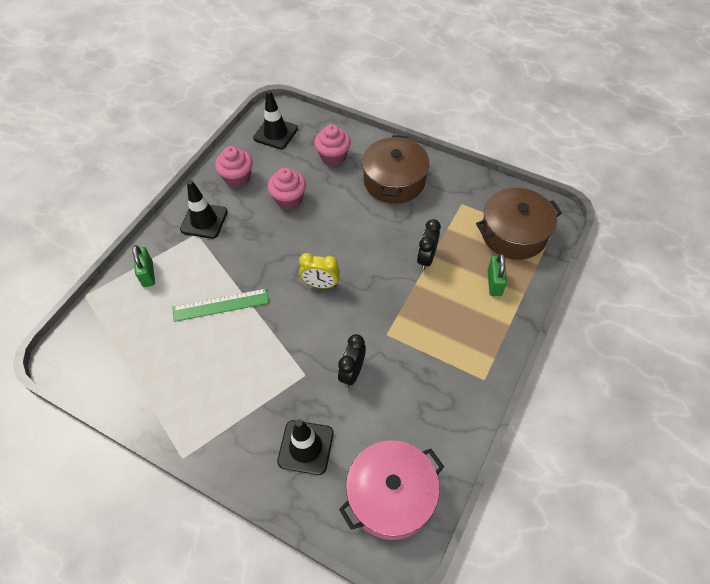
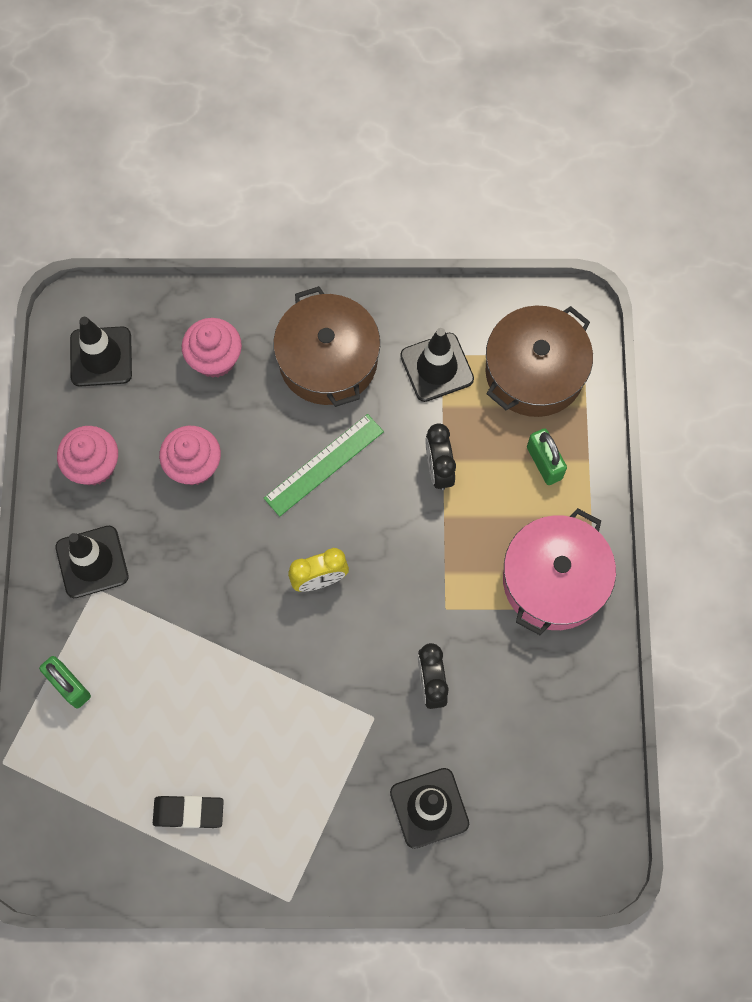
camera: 30 degrees left, 15 degrees up
(161, 373) = (188, 812): none -> black eraser
(220, 305) = (203, 678): green ruler -> green ruler (324, 464)
(391, 495) = (558, 810): pink pot -> pink pot (554, 580)
(455, 208) = (437, 367): none -> black traffic cone

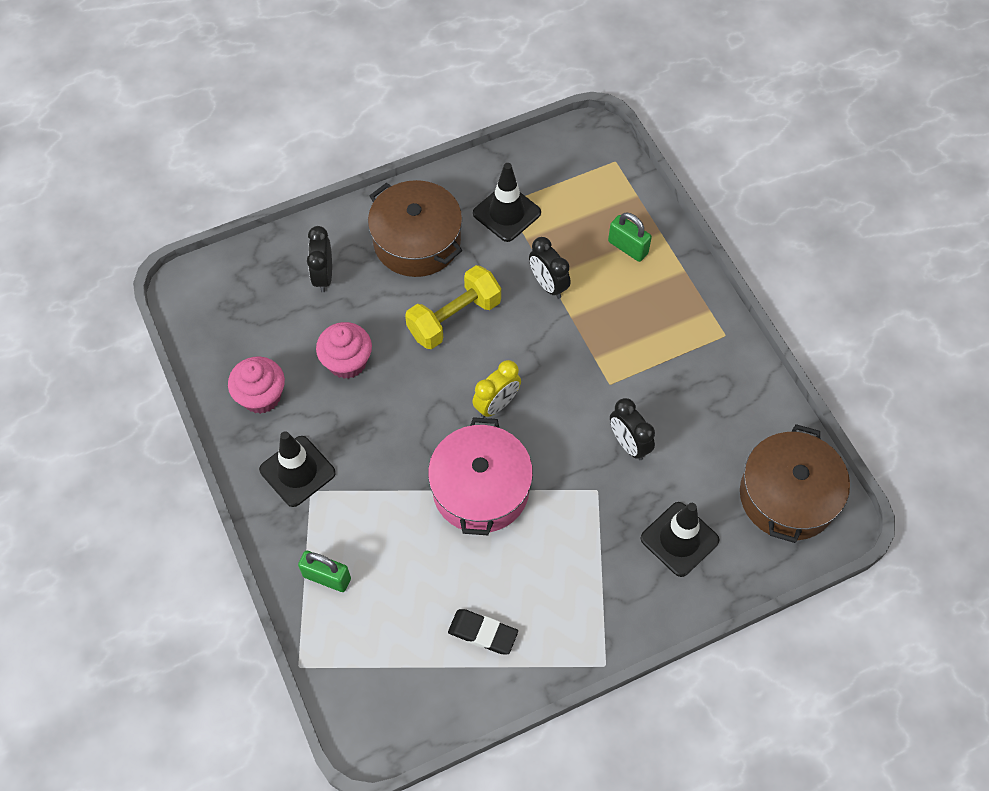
camera: 25 degrees left, 10 degrees down
(101, 357) = (226, 312): black traffic cone -> none
(188, 812) = (483, 633): black eraser -> black eraser turned 45 degrees clockwise
(215, 359) = (323, 276): pink cupcake -> black clock
(324, 464) = (454, 318): green ruler -> yellow dumbbell
(534, 371) = (584, 187): brown pot -> brown pot (787, 496)
(554, 580) = (682, 328): pink pot -> pink pot (480, 489)

